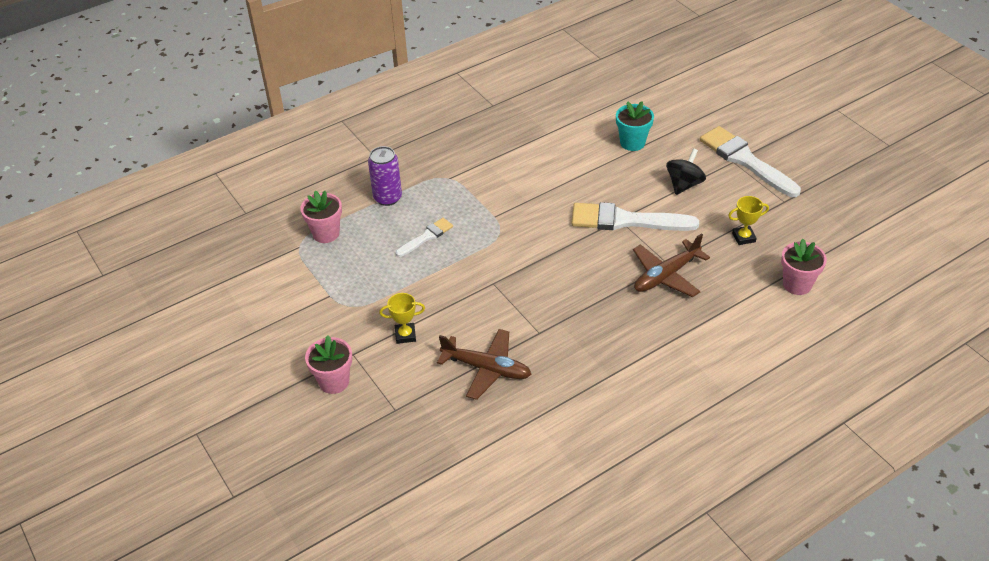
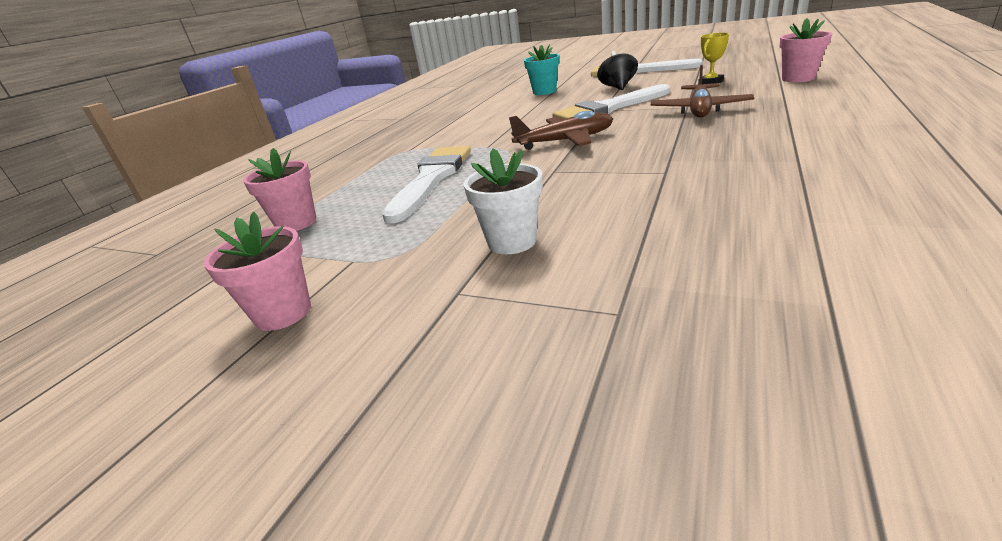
camera: 30 degrees left, 15 degrees down
(334, 381) = (464, 337): pink flower pot -> pink flower pot (283, 313)
(387, 198) = (354, 178): purple can -> none
(405, 335) = (512, 241): yellow trophy -> white flower pot
(426, 237) = (432, 179): white brush -> white brush, size x1.89
(487, 369) = (666, 216): brown plane -> brown plane (565, 141)

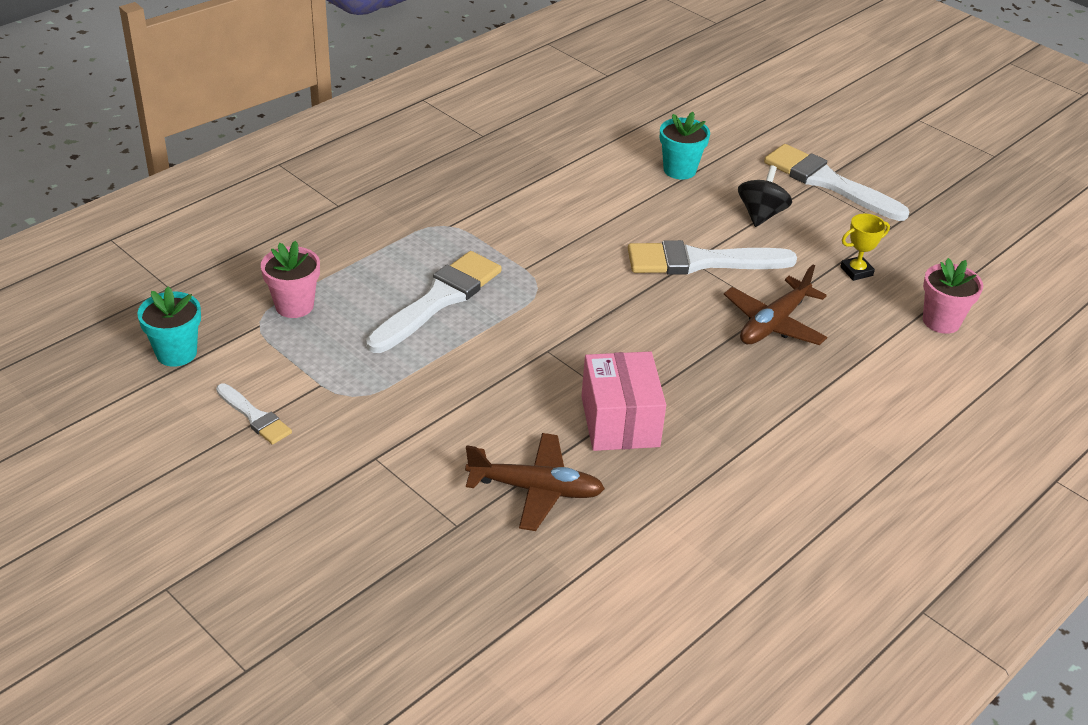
camera: 15 degrees right, 10 degrees up
(168, 295) = (176, 353): none -> turquoise flower pot
(283, 313) = (255, 417): pink flower pot -> white brush
(512, 241) = (444, 426): white flower pot -> none
(565, 141) = (600, 304): brown plane -> brown plane (536, 489)
(671, 181) = (620, 421): none -> pink box

